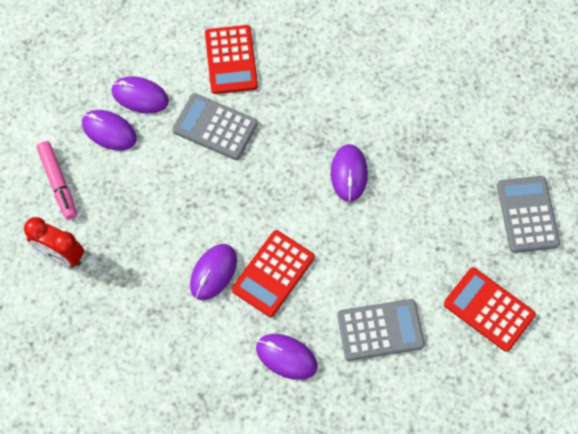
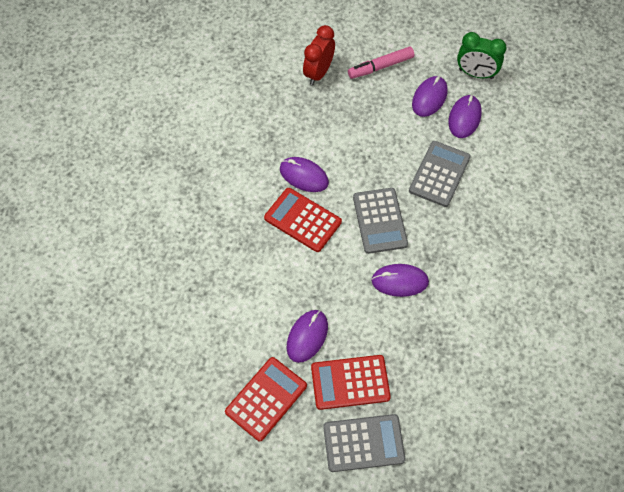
camera: 90 degrees right, 5 degrees down
(78, 80) = (476, 74): none -> green clock
(231, 60) = (508, 185): red calculator -> red calculator (350, 382)
(286, 357) = (228, 230): purple mouse -> purple mouse (307, 336)
(380, 330) = (249, 304): grey calculator -> grey calculator (380, 221)

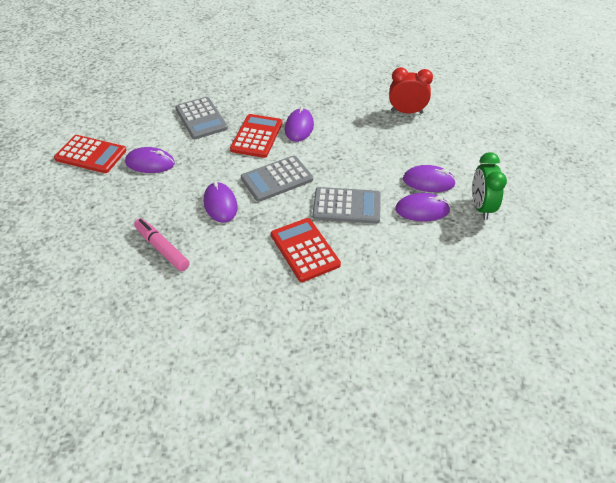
camera: 70 degrees right, 15 degrees down
(350, 382) = (114, 196): red calculator -> red calculator (304, 250)
(363, 443) = (59, 216): grey calculator -> grey calculator (201, 118)
(380, 67) = (440, 144): pink marker -> pink marker (162, 248)

